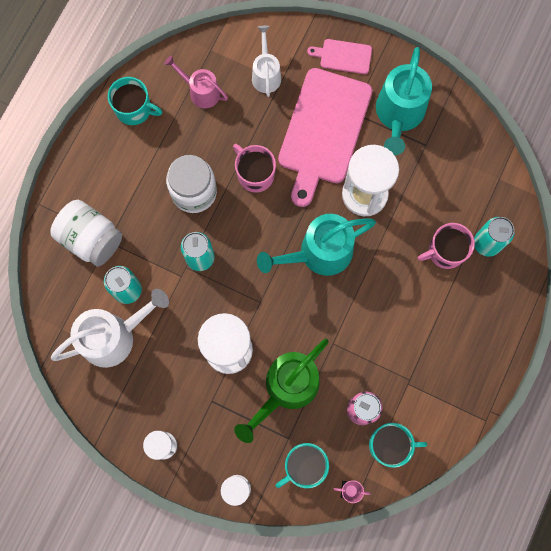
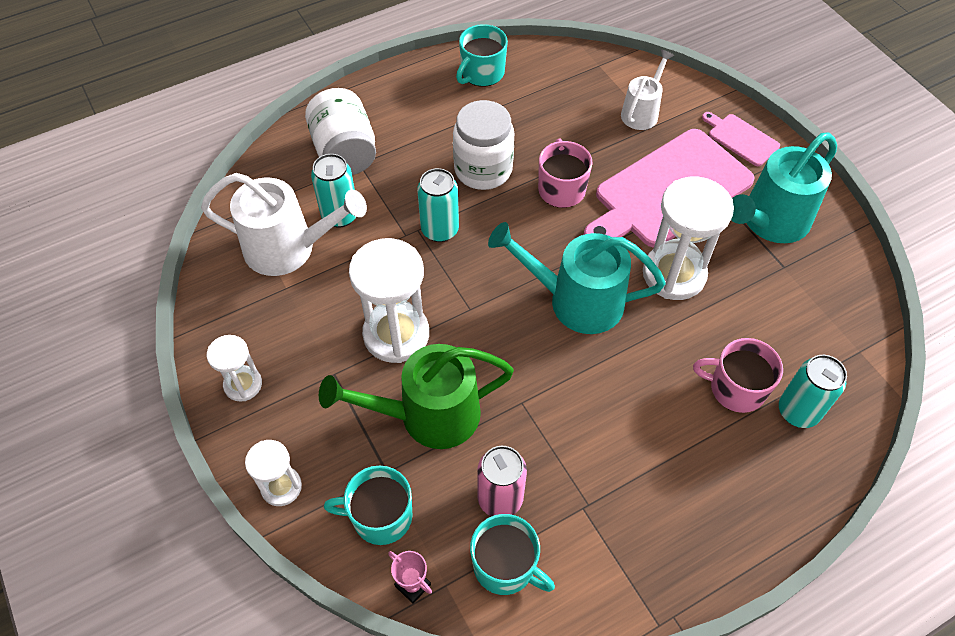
camera: 35 degrees right, 20 degrees down
(134, 109) = (482, 73): turquoise mug -> turquoise mug turned 75 degrees clockwise
(200, 92) = (560, 92): pink watering can -> none

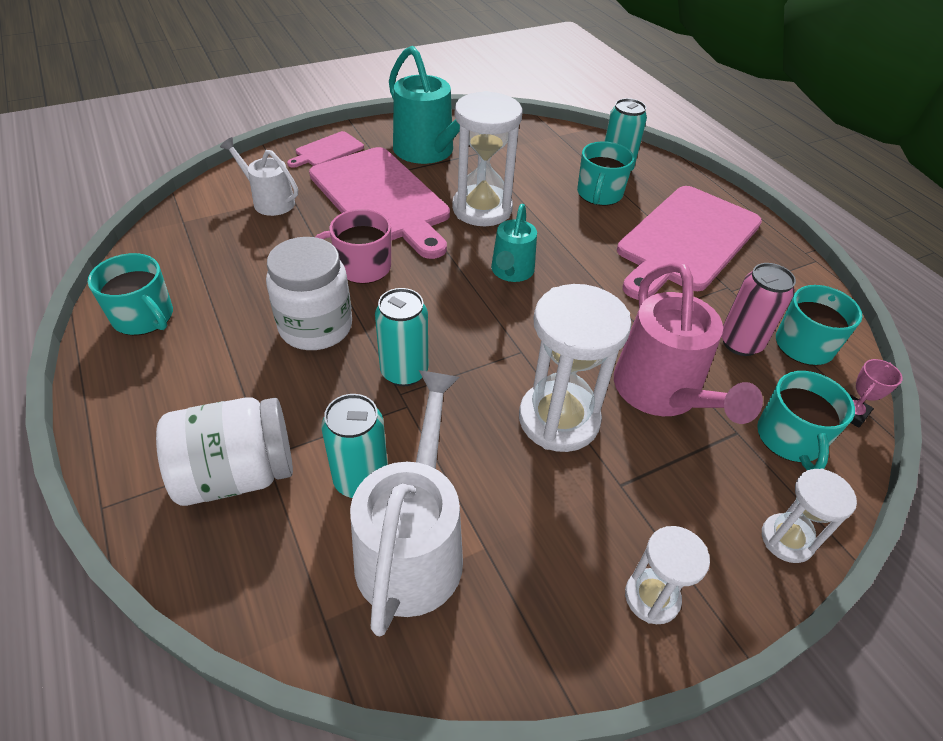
camera: 90 degrees left, 10 degrees down
(428, 416) = (662, 393): green watering can -> pink watering can
(576, 301) = (511, 272): turquoise watering can -> turquoise watering can, size x0.59
(665, 473) = (686, 240): none -> pink cutting board
(736, 388) = (599, 194): pink mug -> turquoise mug

